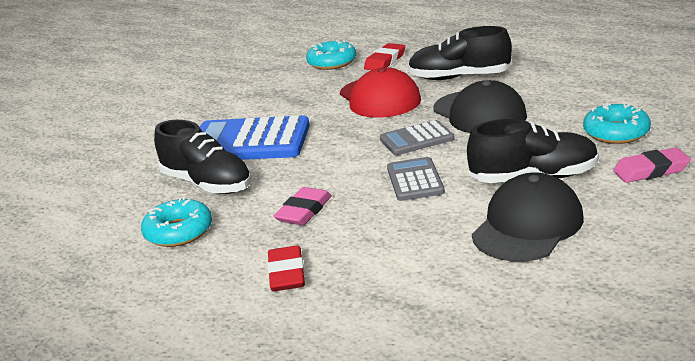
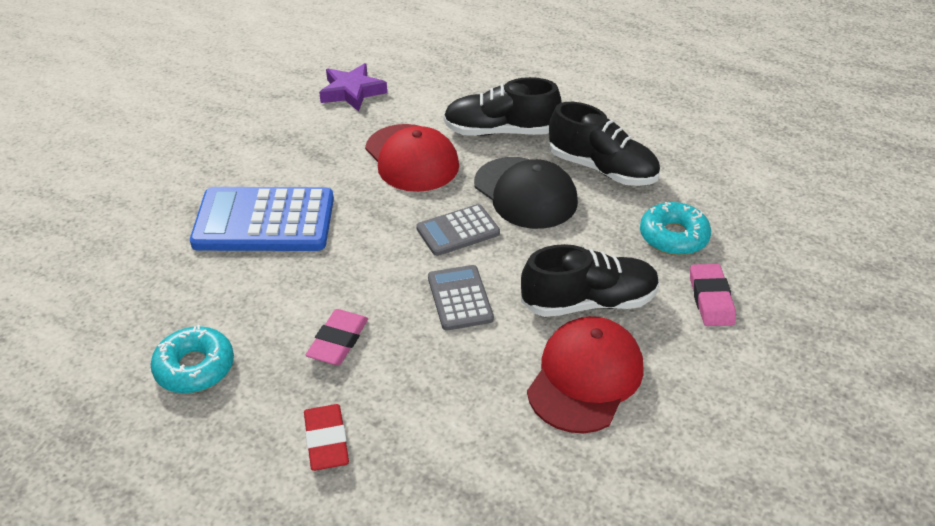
camera: 10 degrees left, 15 degrees up
(207, 184) = (221, 289): black shoe -> black shoe (602, 169)
(332, 62) = (352, 92): turquoise donut -> purple star
(385, 61) = (414, 95): red eraser -> none
(528, 226) = (585, 377): black cap -> red cap
(651, 170) = (711, 299): pink eraser -> pink eraser turned 75 degrees counterclockwise

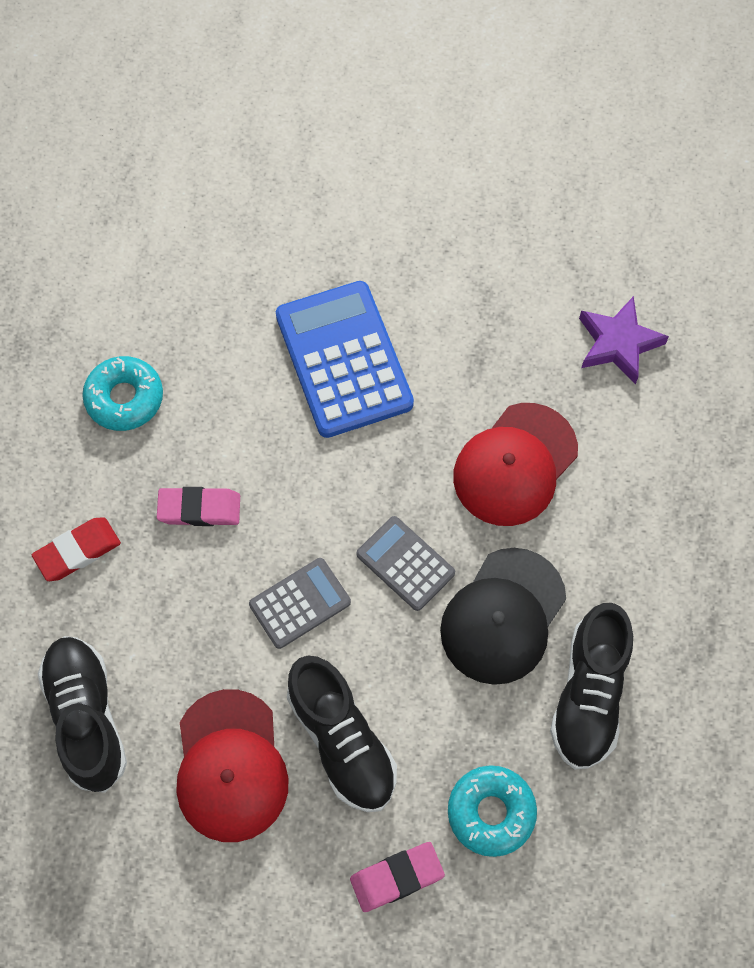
camera: 70 degrees right, 25 degrees up
(500, 131) = (614, 548): black shoe -> black shoe (87, 717)
(585, 377) = (230, 766): red cap -> red cap turned 75 degrees clockwise

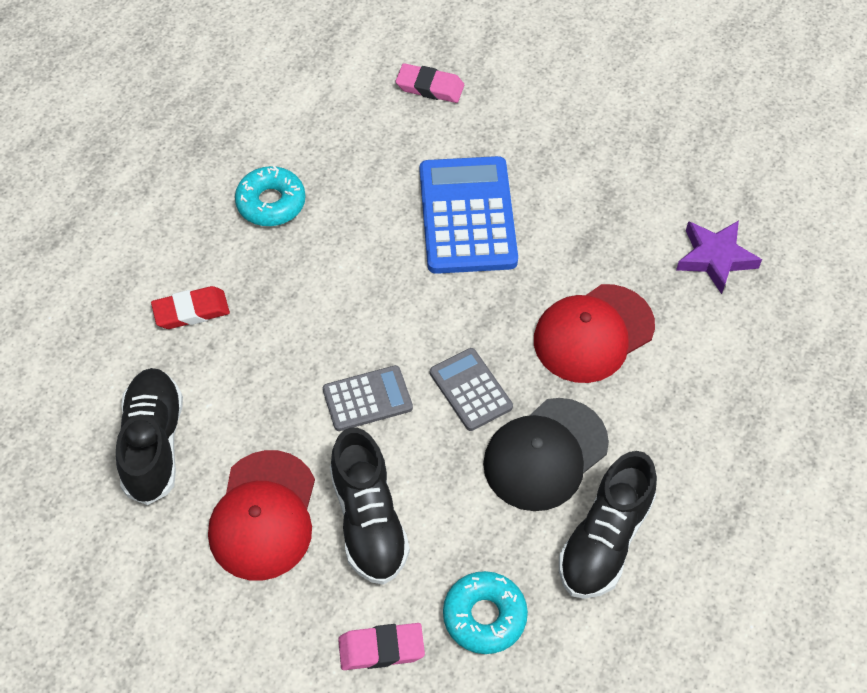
camera: 15 degrees right, 10 degrees down
(199, 509) = (305, 303): pink eraser -> pink eraser (430, 87)

